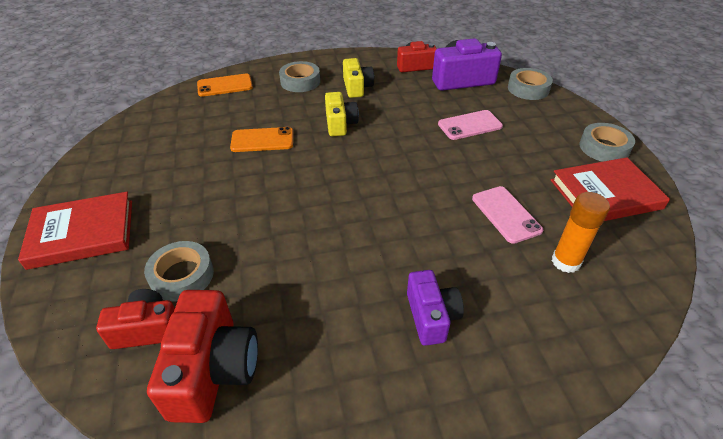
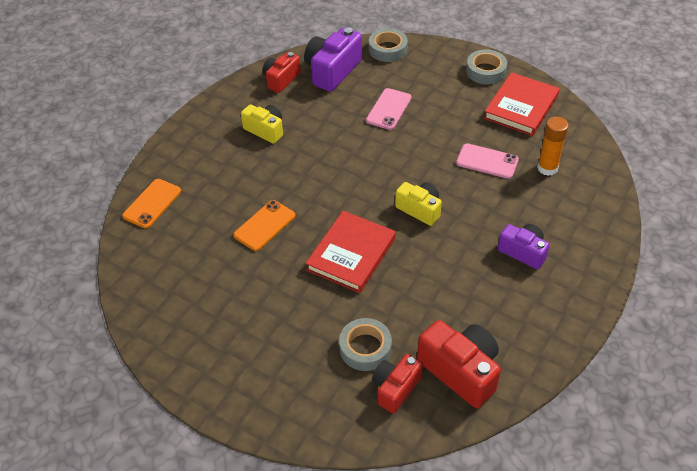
camera: 45 degrees left, 5 degrees up
(82, 233) = (254, 385): red book -> red book (351, 254)
(300, 81) = (211, 155): grey tape -> none
(340, 124) = (300, 171): yellow camera -> yellow camera (419, 209)

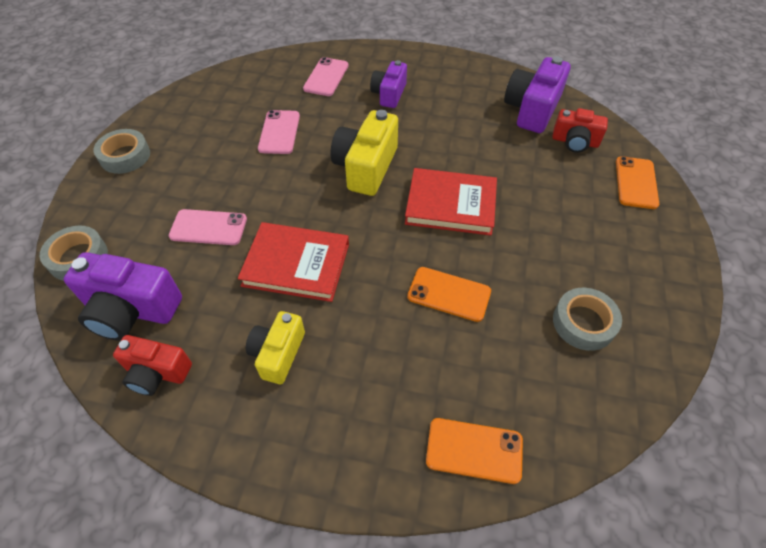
camera: 110 degrees left, 5 degrees up
(317, 414) = (636, 183): none -> orange phone
(365, 348) = (550, 168): grey tape -> grey tape (583, 323)
(419, 209) = (366, 167): yellow camera -> yellow camera, size x1.57
(460, 371) = (532, 109): red camera -> purple camera
(521, 107) = (188, 121): red book -> red book (296, 264)
(547, 168) = (277, 93): orange glue stick -> none
(566, 208) = (326, 77): none -> pink phone

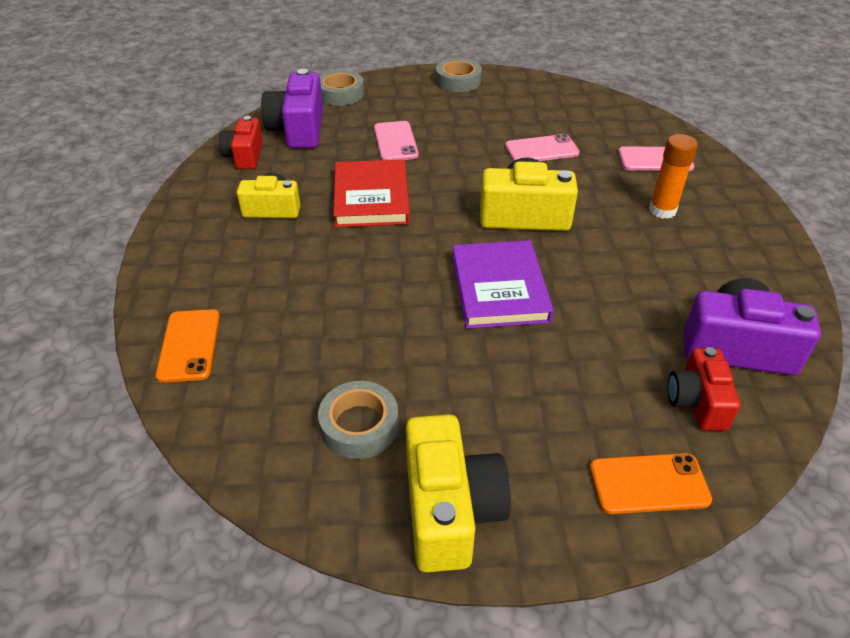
camera: 75 degrees right, 10 degrees down
(389, 94) = (662, 210): purple camera -> orange glue stick
(449, 294) = (367, 304): orange phone -> none
(450, 205) = (499, 288): red book -> purple book
(658, 283) = (450, 510): none -> yellow camera

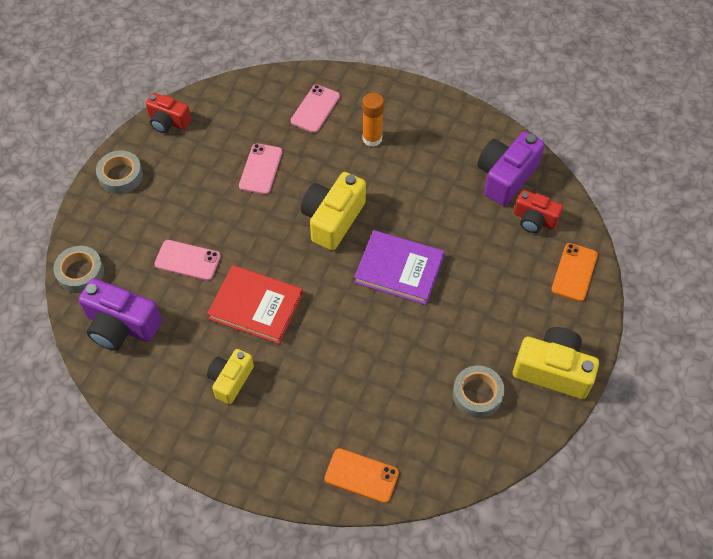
camera: 65 degrees left, 15 degrees up
(245, 156) = (138, 380): red camera -> red camera (168, 121)

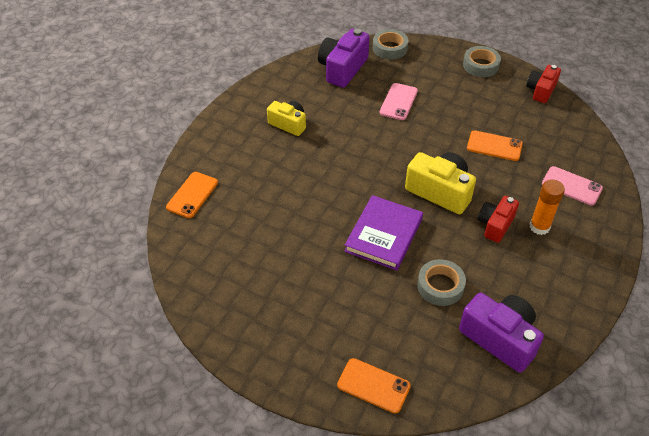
camera: 95 degrees right, 10 degrees down
(256, 306) = (352, 139): red book -> none
(260, 169) = (494, 146): pink phone -> orange phone
(477, 394) = (247, 280): grey tape -> grey tape (440, 286)
(534, 219) = (442, 357): red camera -> red camera (495, 225)
(553, 370) = (261, 345): yellow camera -> none

